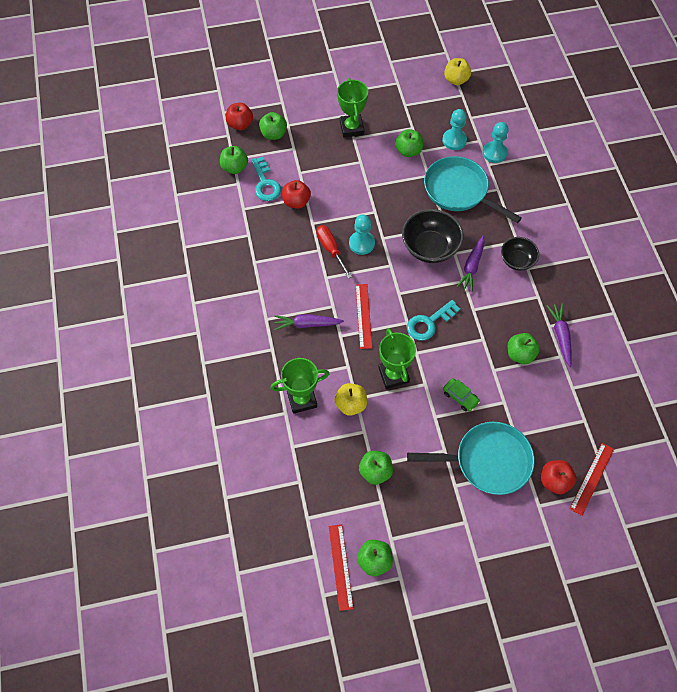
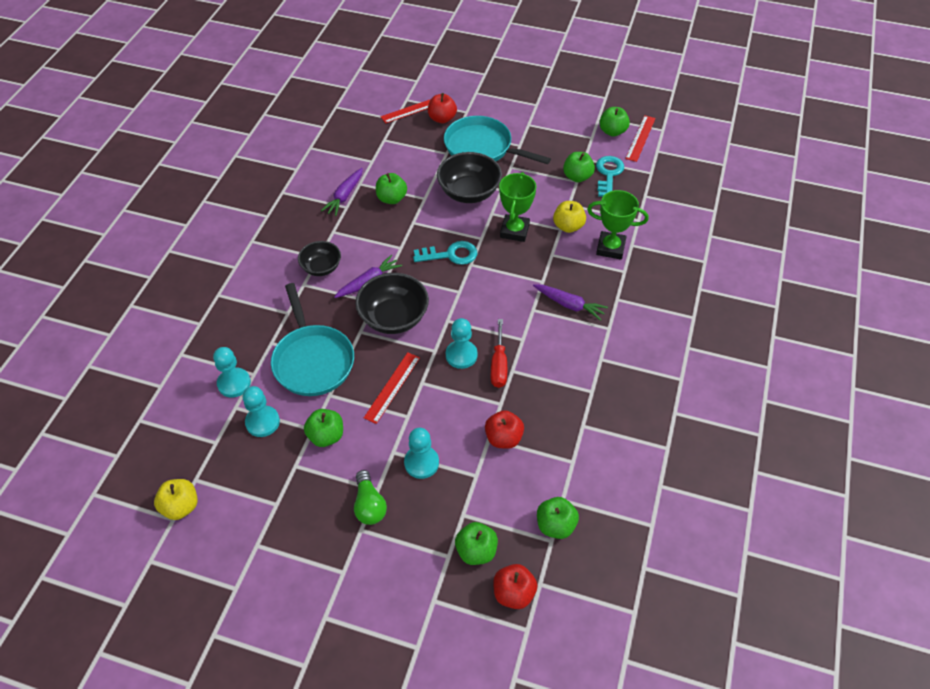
camera: 150 degrees left, 10 degrees down
(265, 184) = (527, 481): turquoise key -> turquoise key (608, 174)
(338, 163) = (421, 463): none -> turquoise pawn
(351, 128) = (369, 505): green trophy -> green light bulb
(363, 316) = (508, 287): red ruler -> red ruler (392, 387)
(460, 397) = (469, 192): green car -> black bowl

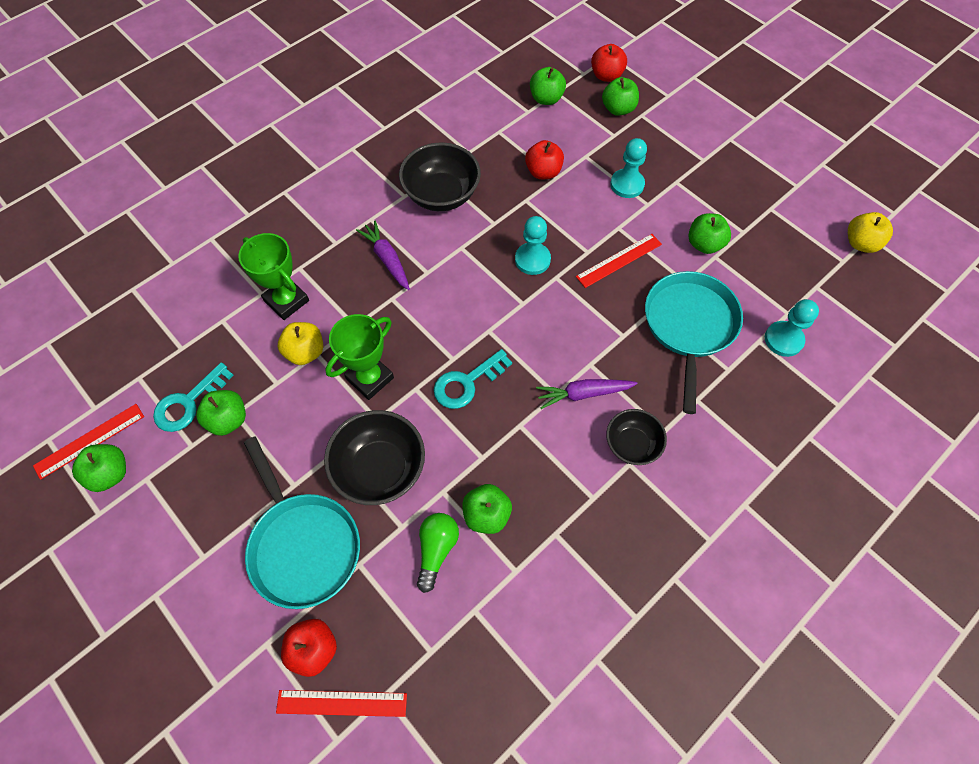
camera: 150 degrees left, 10 degrees up
(262, 422) = (763, 285): turquoise pawn -> none
(344, 196) = (548, 556): purple carrot -> none
(369, 505) = (688, 173): green light bulb -> green light bulb (436, 550)
(394, 318) = (578, 333): black bowl -> black bowl (441, 195)
(451, 255) = (466, 383): turquoise key -> turquoise key turned 60 degrees counterclockwise
(499, 364) = (502, 234): red screwdriver -> none

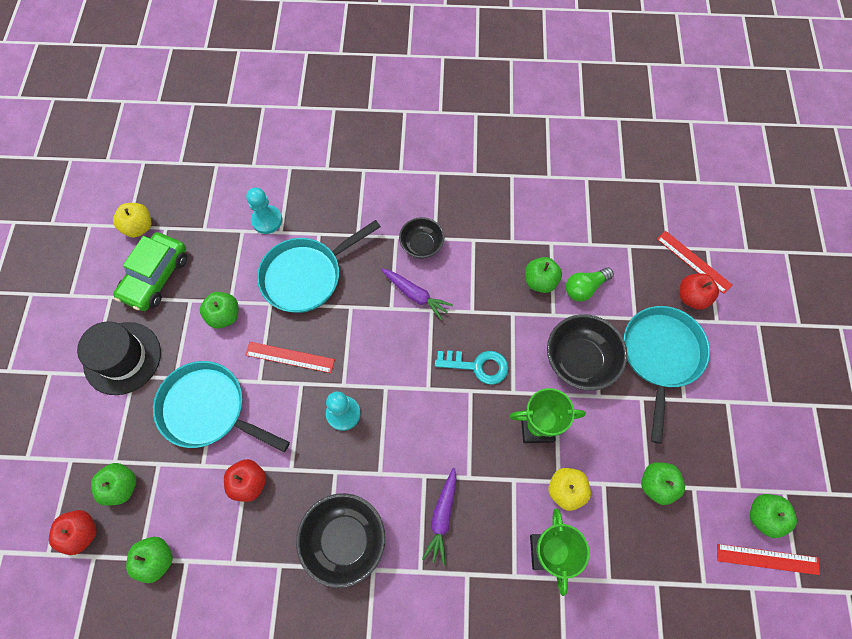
camera: 135 degrees left, 5 degrees up
(188, 403) = (677, 525): turquoise key -> none
(627, 184) = (208, 409): turquoise pawn -> turquoise pan
(727, 162) = (122, 358): none -> black hat
(791, 224) = (156, 277): none -> green car

